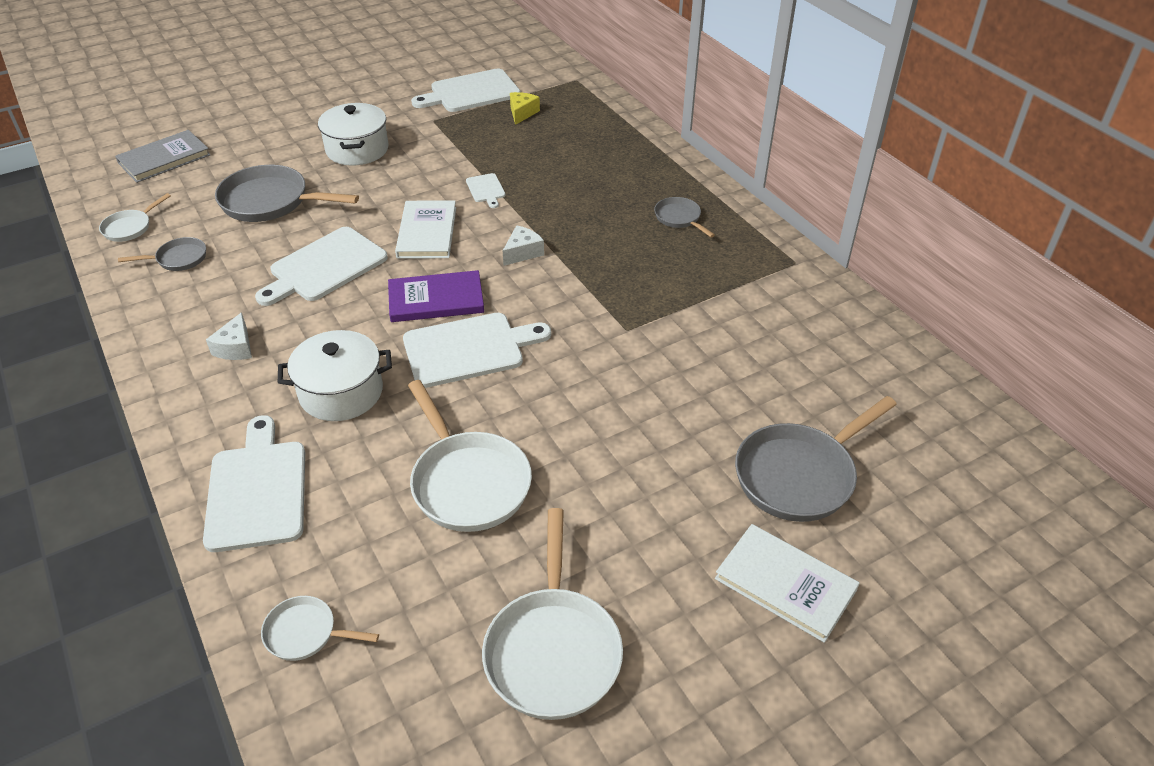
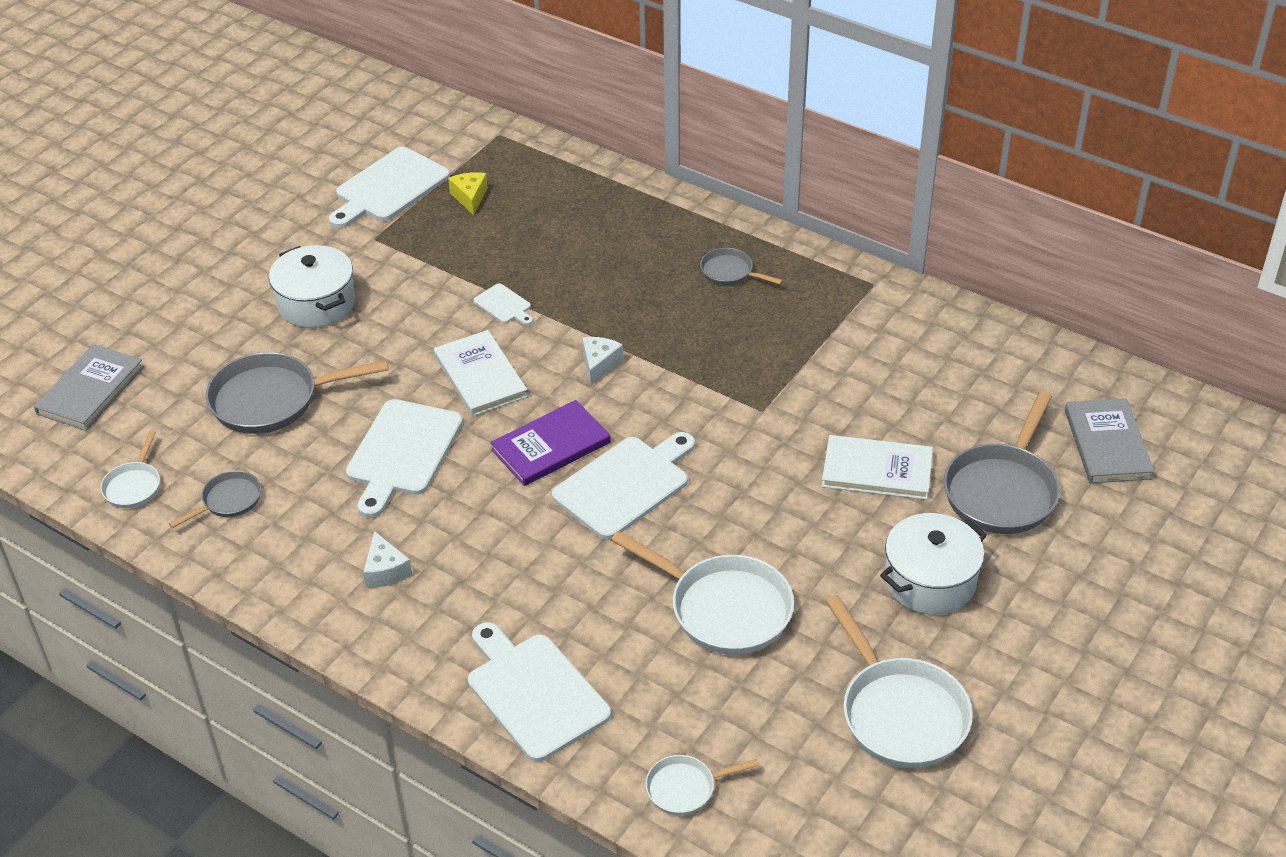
camera: 25 degrees left, 0 degrees up
(341, 392) = (534, 573): white pot -> white pot (930, 581)
(785, 584) = (1046, 586): white book -> white book (877, 470)
(934, 470) = (1107, 444): none -> grey book

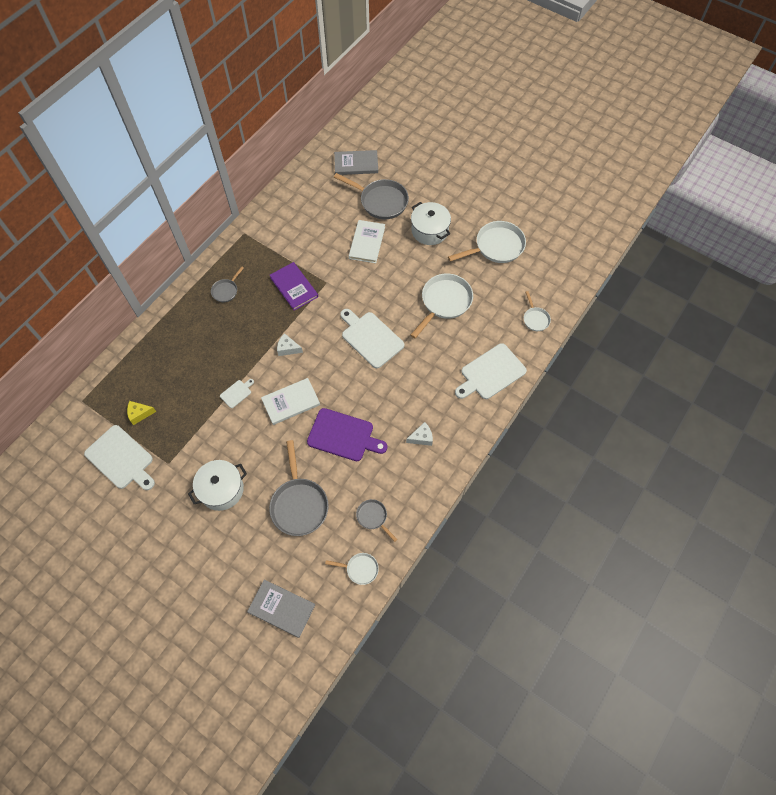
camera: 90 degrees left, 20 degrees up
(402, 452) = (343, 436): white cutting board -> purple cutting board
(551, 446) = (343, 369): purple book -> purple book (294, 287)

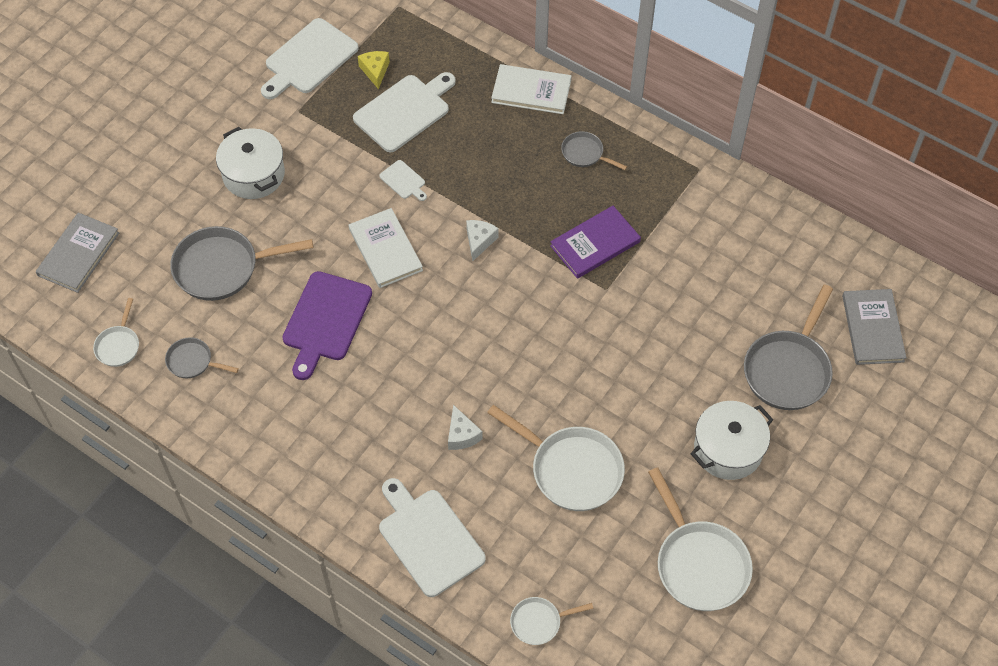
camera: 90 degrees right, 5 degrees down
(367, 243) = (693, 348): white book -> white book (531, 91)
(370, 338) = (498, 356): white cutting board -> white cutting board (405, 111)
(373, 517) = (192, 361): grey pan -> grey pan turned 120 degrees counterclockwise
(421, 437) = (315, 428): white cheese -> white cheese (462, 435)

